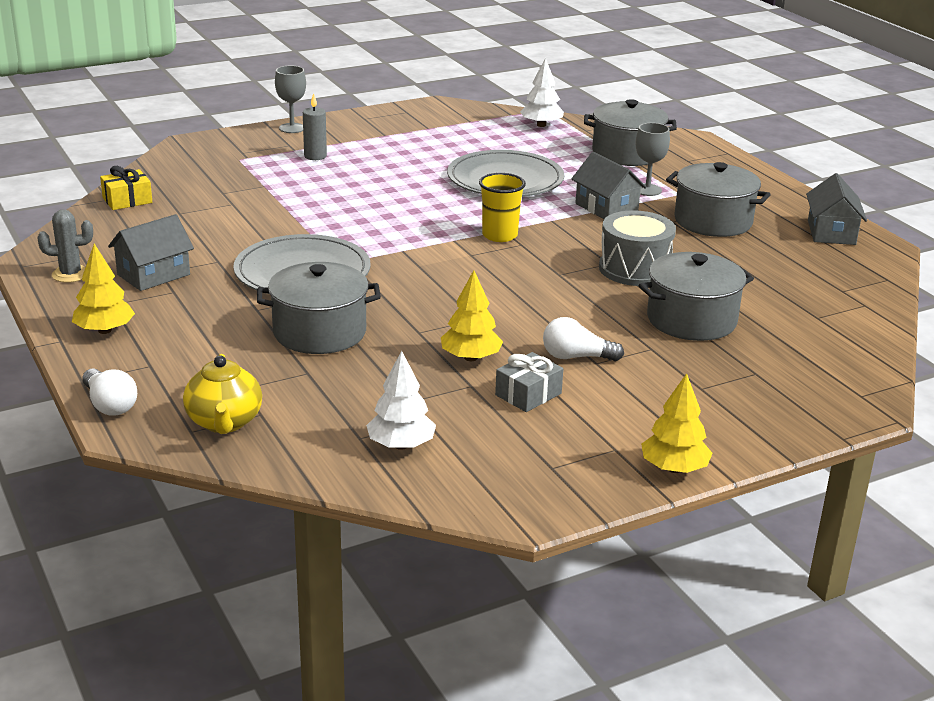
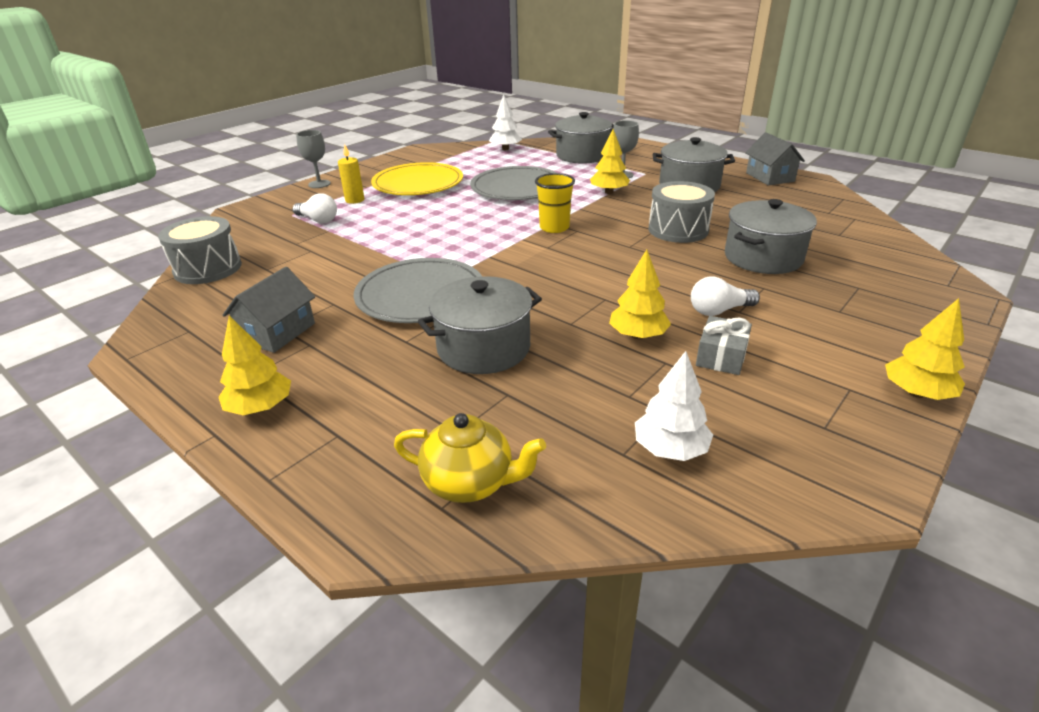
camera: 20 degrees left, 5 degrees up
(70, 274) = (187, 354): grey cactus -> none
(110, 405) = (322, 503): white light bulb -> white light bulb (318, 220)
(127, 200) = (208, 268): yellow gift -> grey drum
(224, 422) = (470, 482): yellow teapot -> yellow teapot turned 45 degrees counterclockwise
(315, 156) = (355, 200): grey candle -> yellow candle
(399, 150) = (418, 183): none -> yellow plate
(606, 208) = (609, 192): grey house -> yellow tree

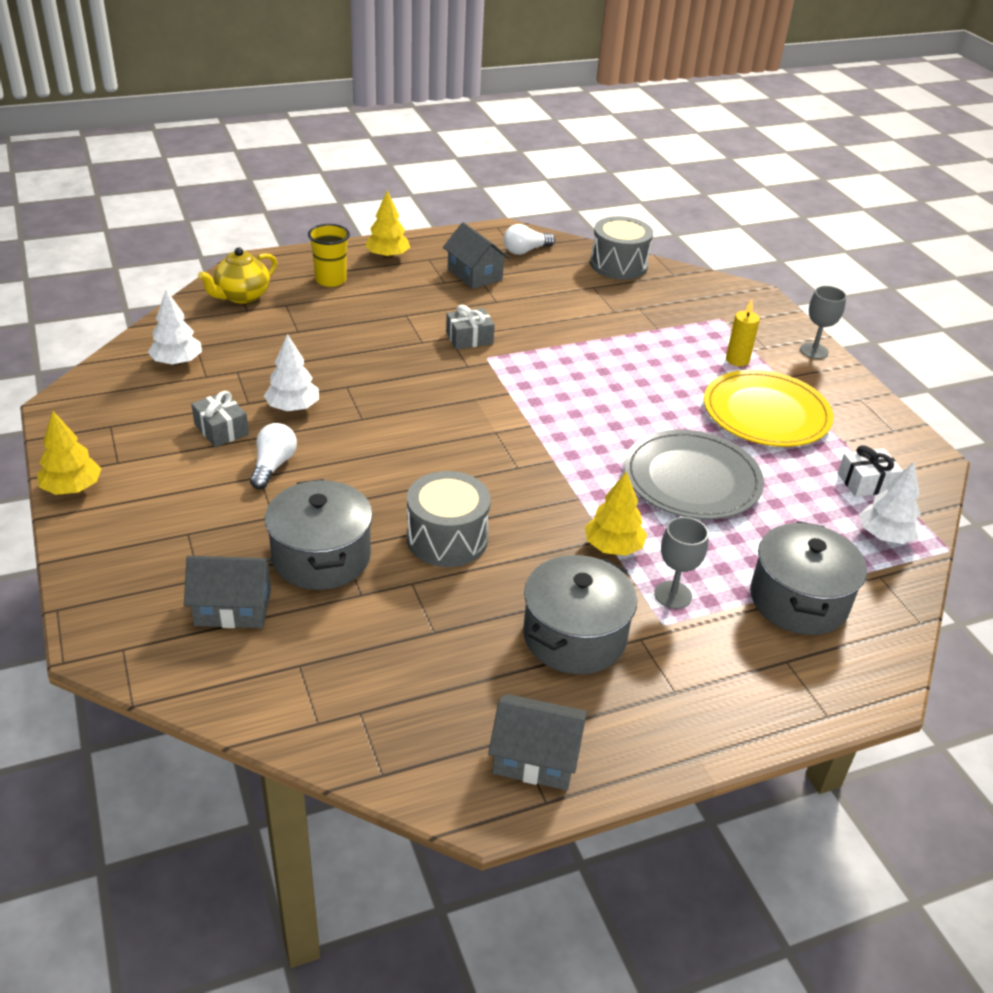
camera: 115 degrees right, 5 degrees up
(318, 220) = (691, 328): white light bulb -> white light bulb (525, 251)
(420, 295) = (469, 338): grey plate -> grey gift
(463, 157) = (866, 482): none -> white gift
(483, 348) = (359, 340): grey pot -> none
(554, 227) = (539, 455): yellow cup -> yellow cup (331, 280)
(638, 335) = (293, 408): yellow tree -> white tree
(851, 266) = (233, 607): none -> grey house

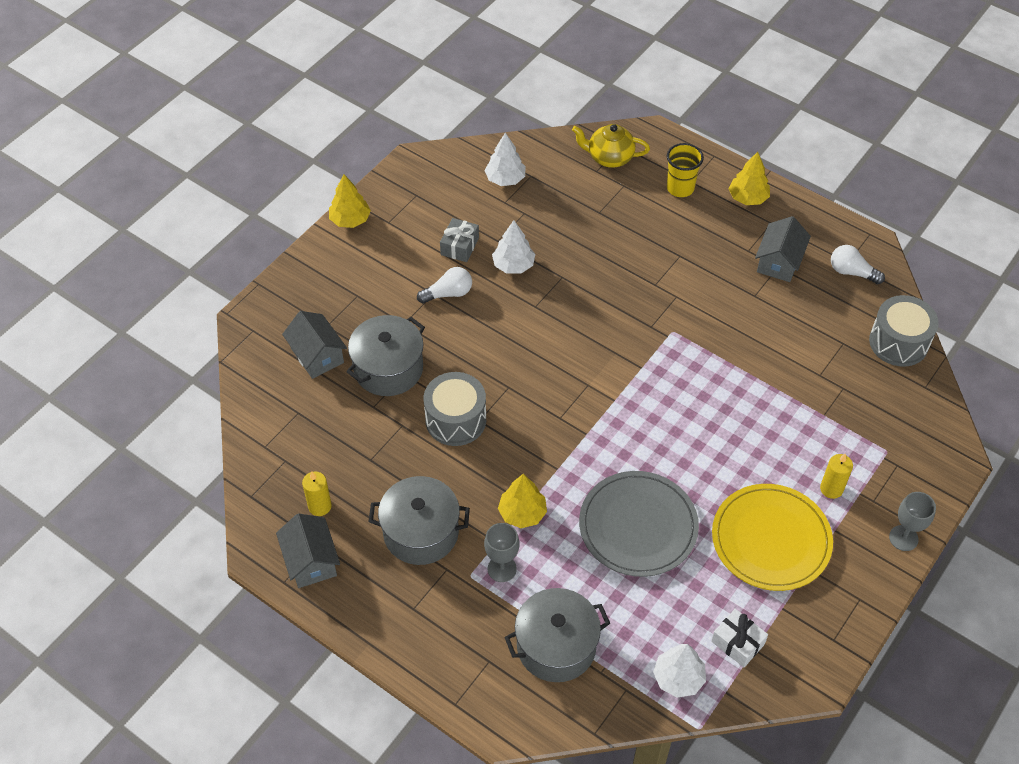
camera: 60 degrees right, 15 degrees up
(460, 710) = (320, 506): none -> yellow candle
(469, 338) = (687, 308): grey gift -> none

